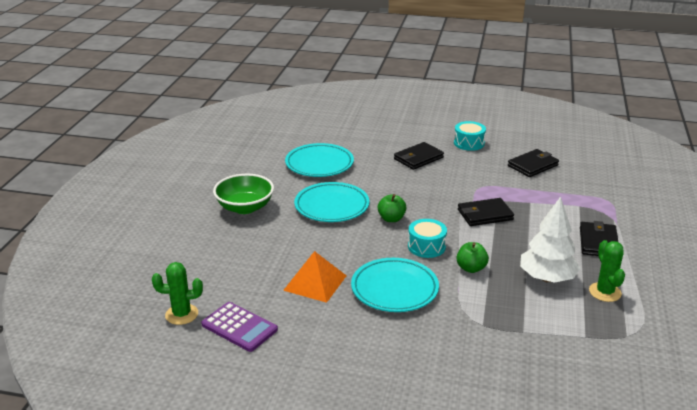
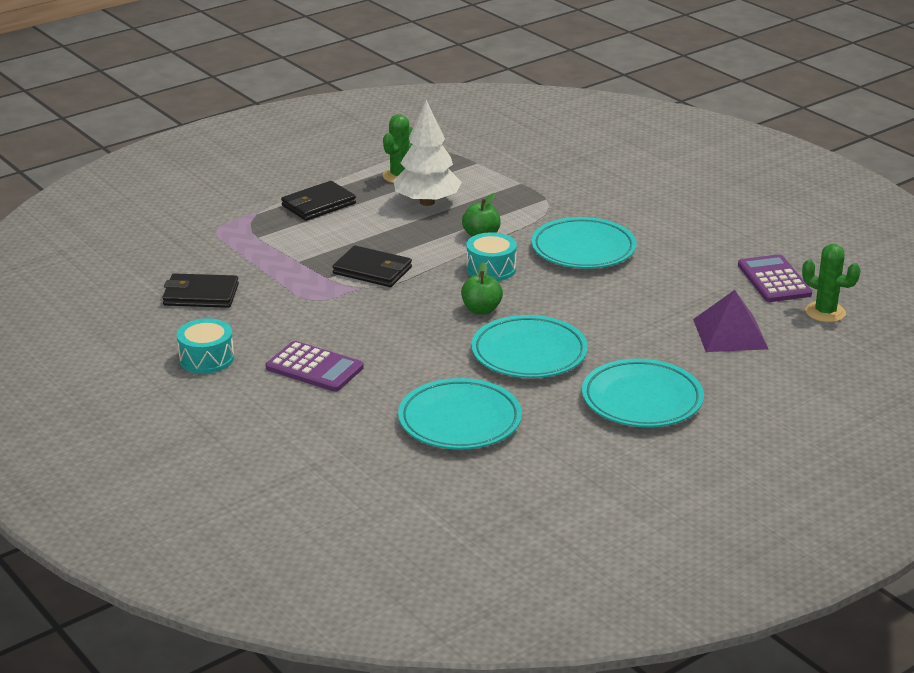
camera: 140 degrees left, 0 degrees up
(232, 268) = (730, 334): none -> purple pyramid
(245, 207) = (642, 400): green bowl -> turquoise plate
(315, 282) = (655, 285): orange pyramid -> none
(418, 158) = (314, 368): black wallet -> purple calculator

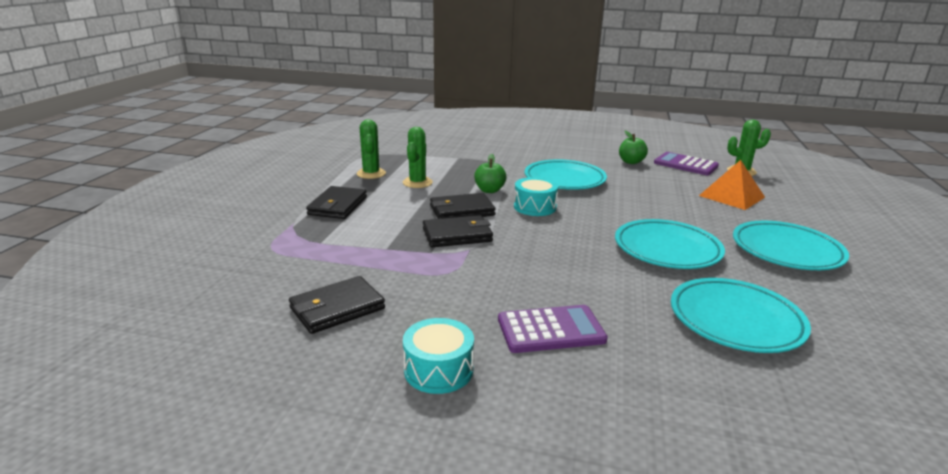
camera: 40 degrees left, 5 degrees down
(416, 248) = (461, 210): none -> black wallet
(427, 202) = (417, 182): white tree -> green cactus
(481, 310) = (580, 233): green apple -> green apple (631, 162)
(730, 334) = (732, 196): purple pyramid -> orange pyramid

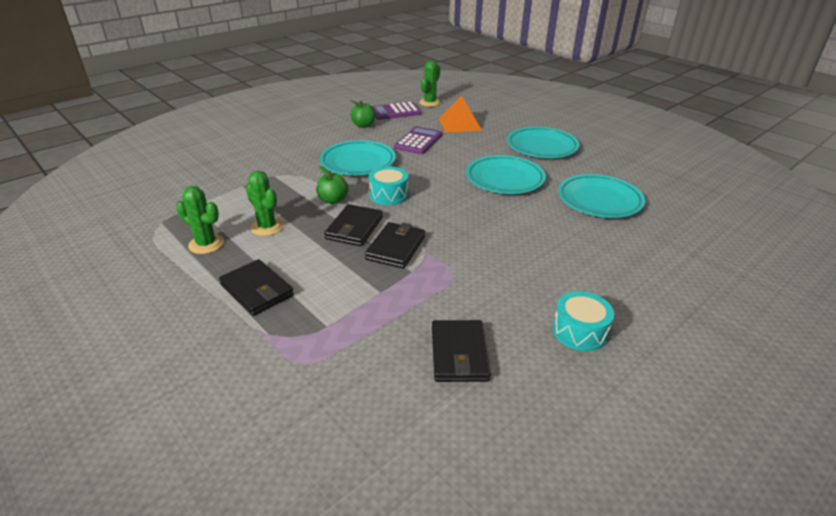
camera: 55 degrees left, 10 degrees up
(551, 330) = (564, 265): purple calculator -> purple calculator (418, 141)

